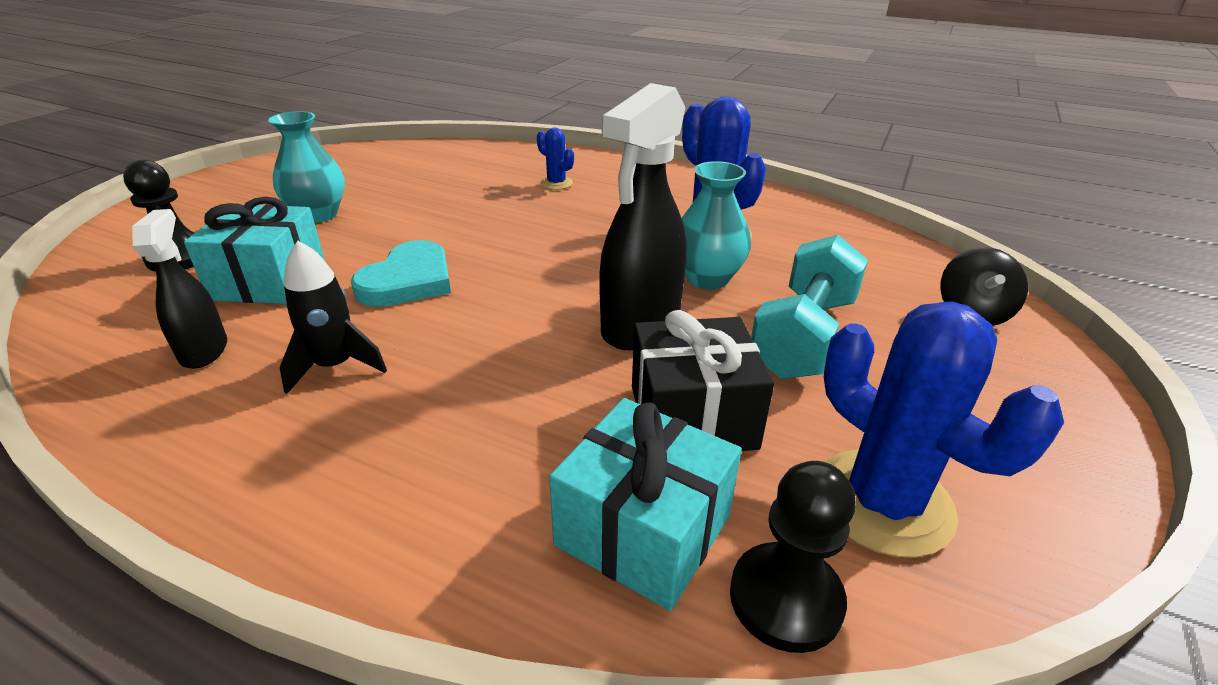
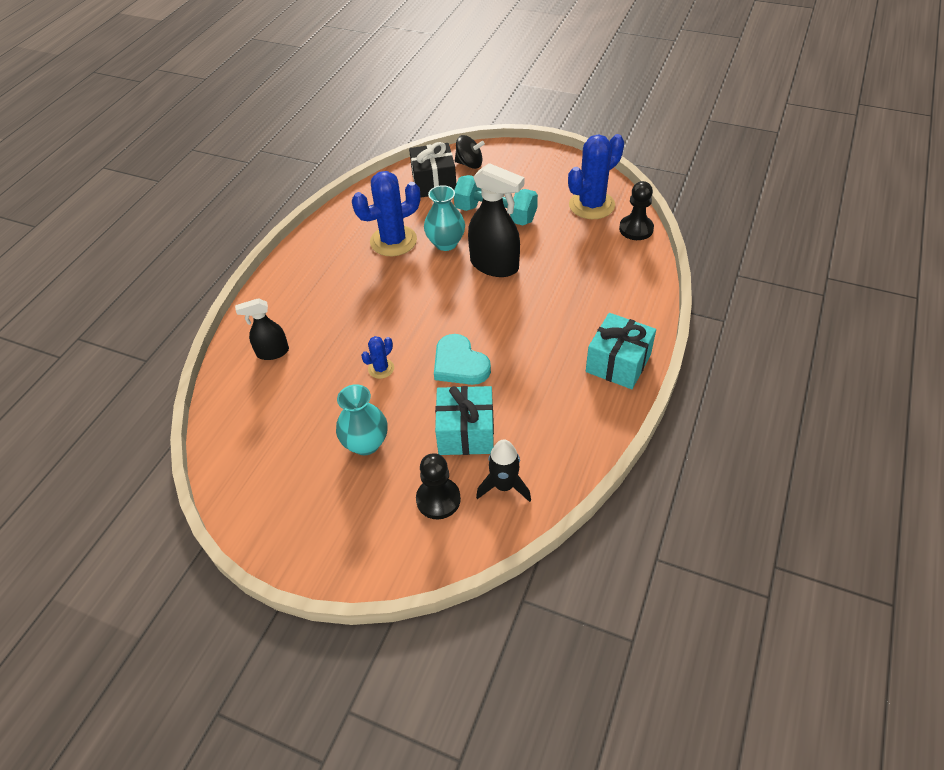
camera: 90 degrees left, 15 degrees up
(204, 351) = (543, 430): black spray bottle -> black spray bottle (272, 352)
(335, 366) = (546, 370): black rocket -> black rocket (504, 486)
(408, 280) = (459, 364): turquoise heart -> turquoise heart turned 150 degrees counterclockwise
(556, 183) = (310, 317): blue cactus -> blue cactus (381, 369)
(643, 530) = (619, 259): turquoise gift -> turquoise gift (618, 363)
(692, 416) = (558, 248): black gift -> black gift (434, 183)

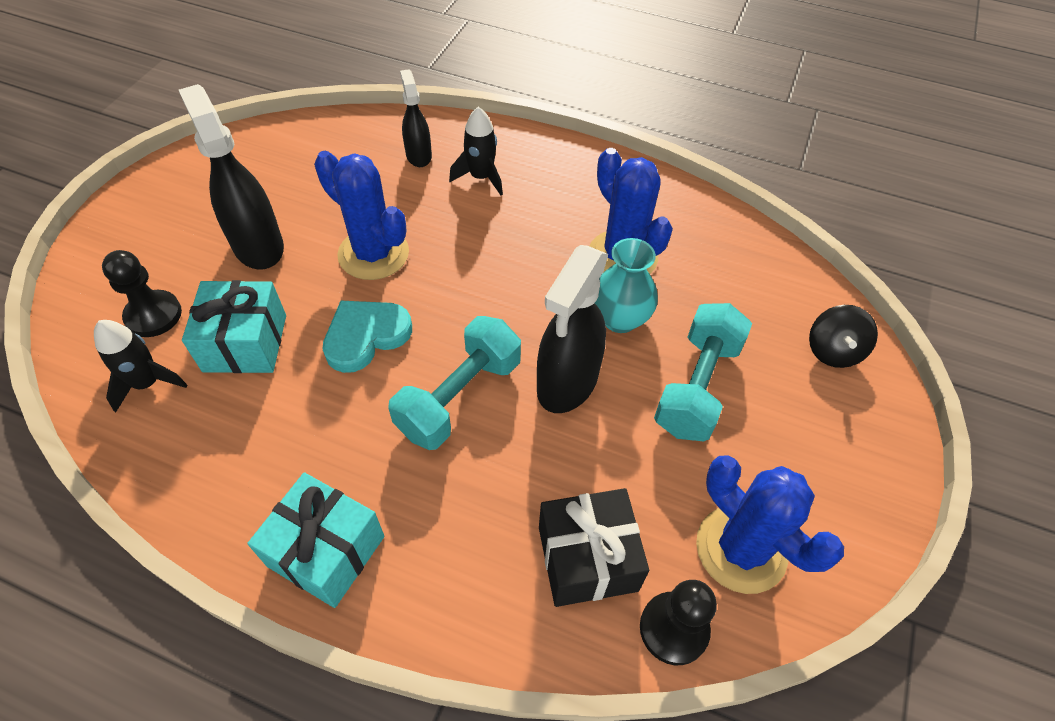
camera: 85 degrees right, 5 degrees up
(305, 313) = (481, 177): none -> black rocket
(366, 443) = (258, 245): turquoise vase -> black spray bottle
(381, 369) = (373, 254): blue cactus -> blue cactus, size x2.08
(434, 183) = (770, 302): black gift -> black gift (587, 558)
(507, 313) = (459, 397): none -> turquoise dumbbell

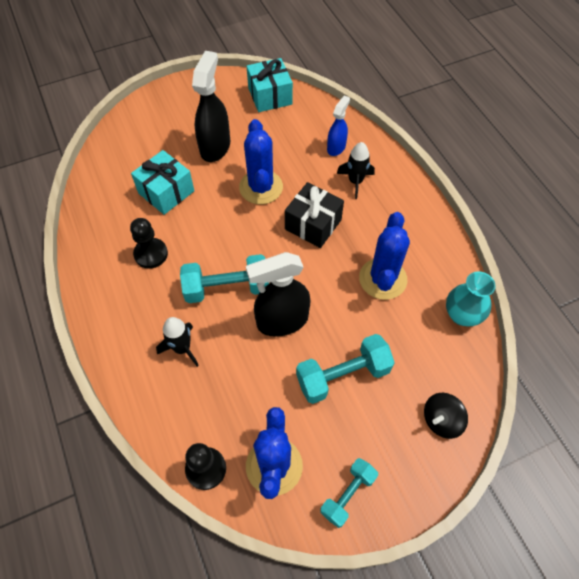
camera: 45 degrees right, 5 degrees up
(147, 383) = (114, 182): black rocket -> black rocket (182, 348)
(153, 315) = (144, 152): black pawn -> black pawn (151, 254)
(326, 551) = (110, 310): turquoise gift -> turquoise gift (270, 96)
(365, 336) = (217, 227): turquoise heart -> none
(418, 155) = (336, 147): black spray bottle -> blue spray bottle
(587, 558) = (203, 406): black gift -> black gift (313, 224)
(620, 319) = (343, 310): turquoise vase -> turquoise vase (462, 315)
(843, 505) = (348, 495): none -> turquoise dumbbell

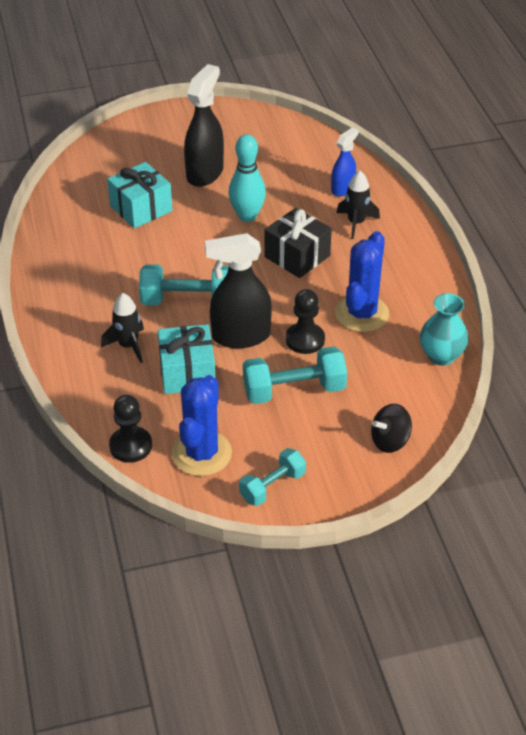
camera: 10 degrees right, 15 degrees down
(151, 254) = (112, 261): black pawn -> black pawn (305, 340)
(261, 187) = (247, 216): blue cactus -> turquoise bowling pin
(270, 96) = (279, 131): turquoise gift -> turquoise gift (187, 373)

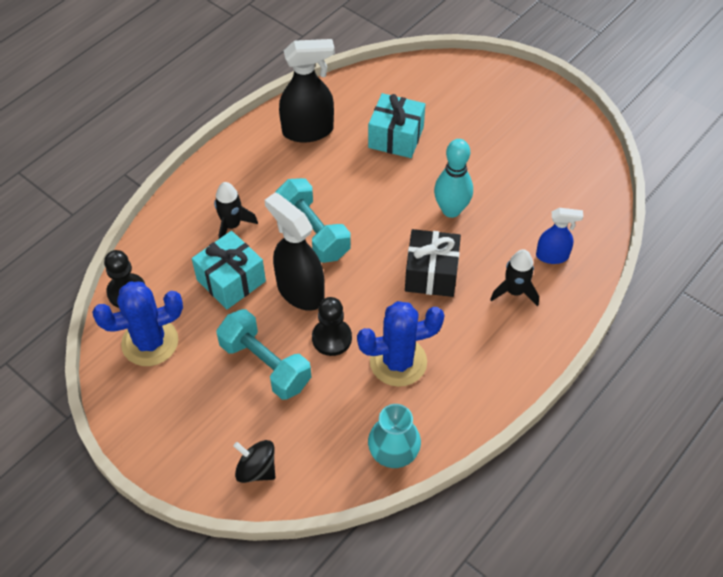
camera: 55 degrees right, 10 degrees up
(205, 173) = (479, 150): black spray bottle -> black spray bottle (308, 131)
(272, 486) = (146, 411): turquoise dumbbell -> none

